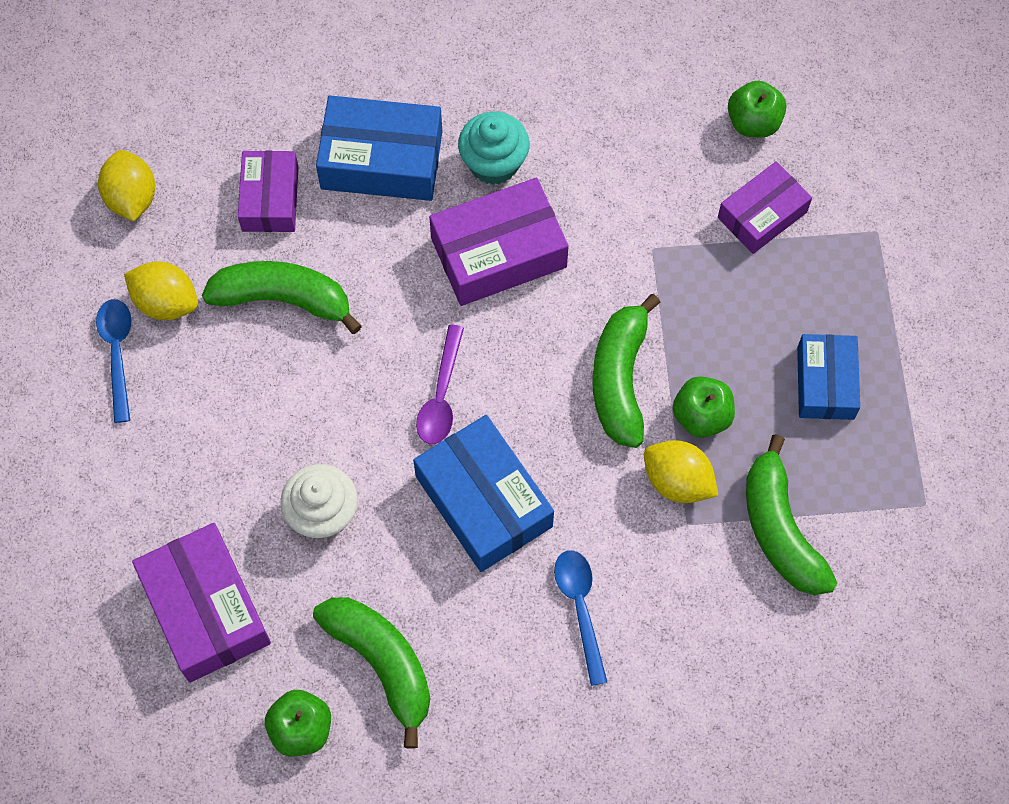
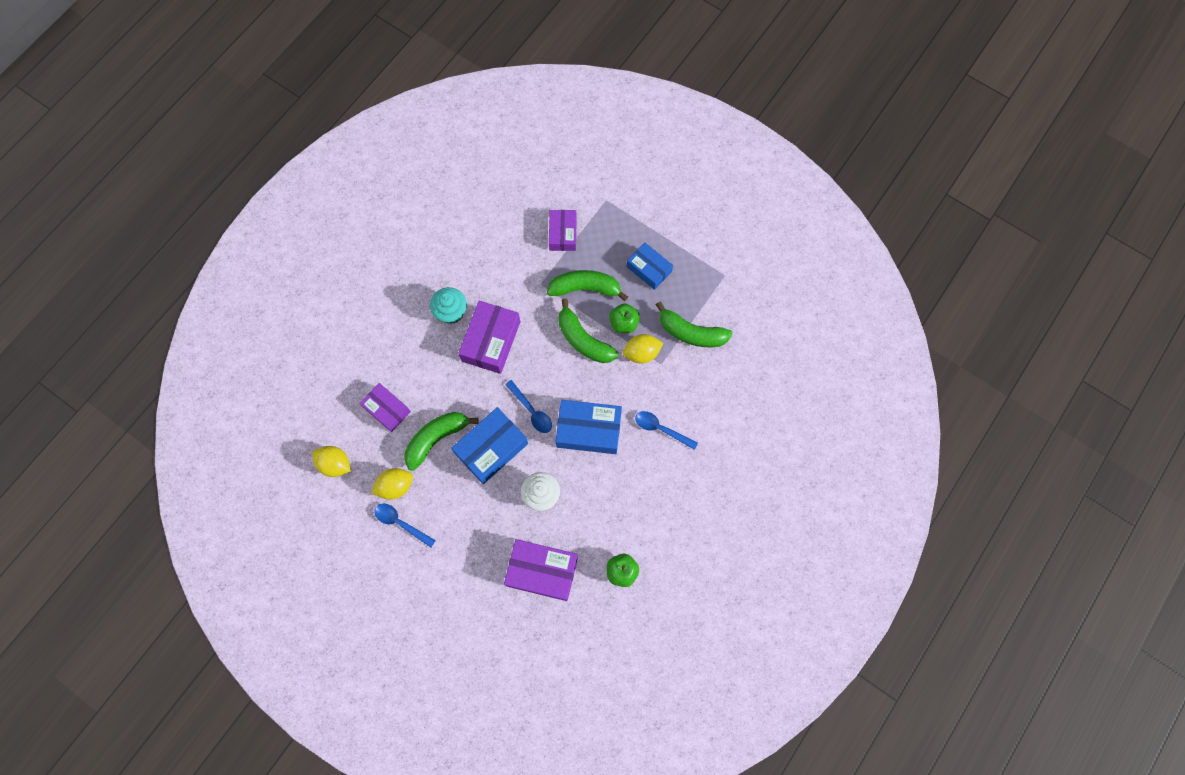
camera: 50 degrees left, 5 degrees up
(381, 160) = (410, 353): blue box -> blue box (491, 448)
(382, 663) = (621, 520): green banana -> green banana (585, 288)
(441, 395) = (531, 411): purple spoon -> blue spoon
(753, 122) = (522, 204): green apple -> none

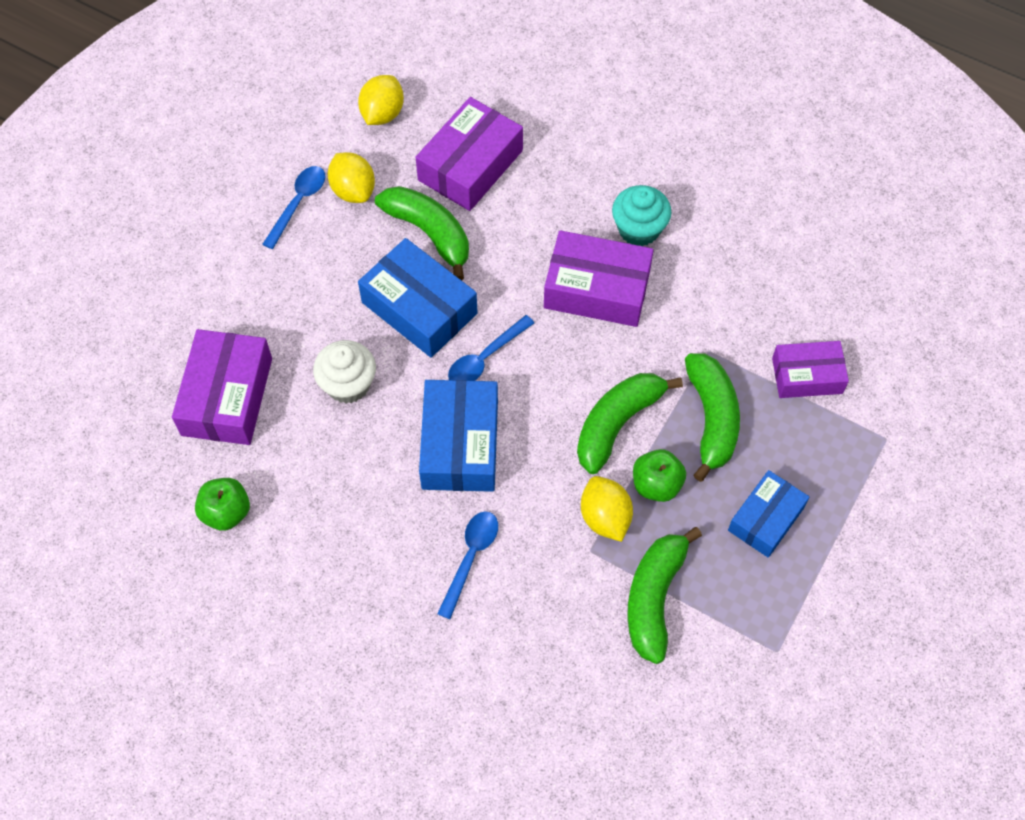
camera: 85 degrees right, 10 degrees down
(387, 409) = (470, 165): purple box -> purple box, size x1.53

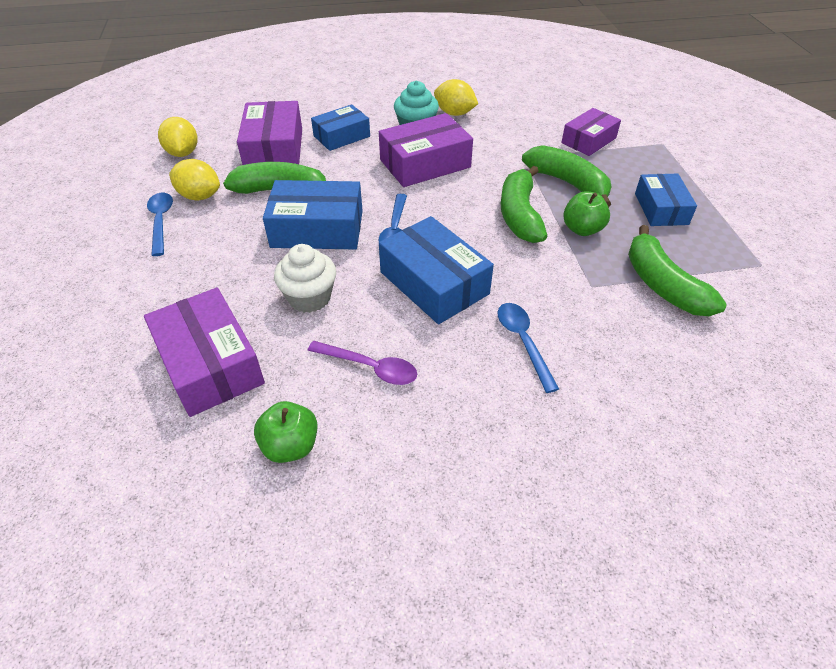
camera: 40 degrees left, 15 degrees down
(334, 489) = (370, 367): none -> purple spoon
(552, 189) = (342, 136): none -> blue box
(605, 517) = (576, 263): yellow lemon -> yellow lemon (454, 113)

